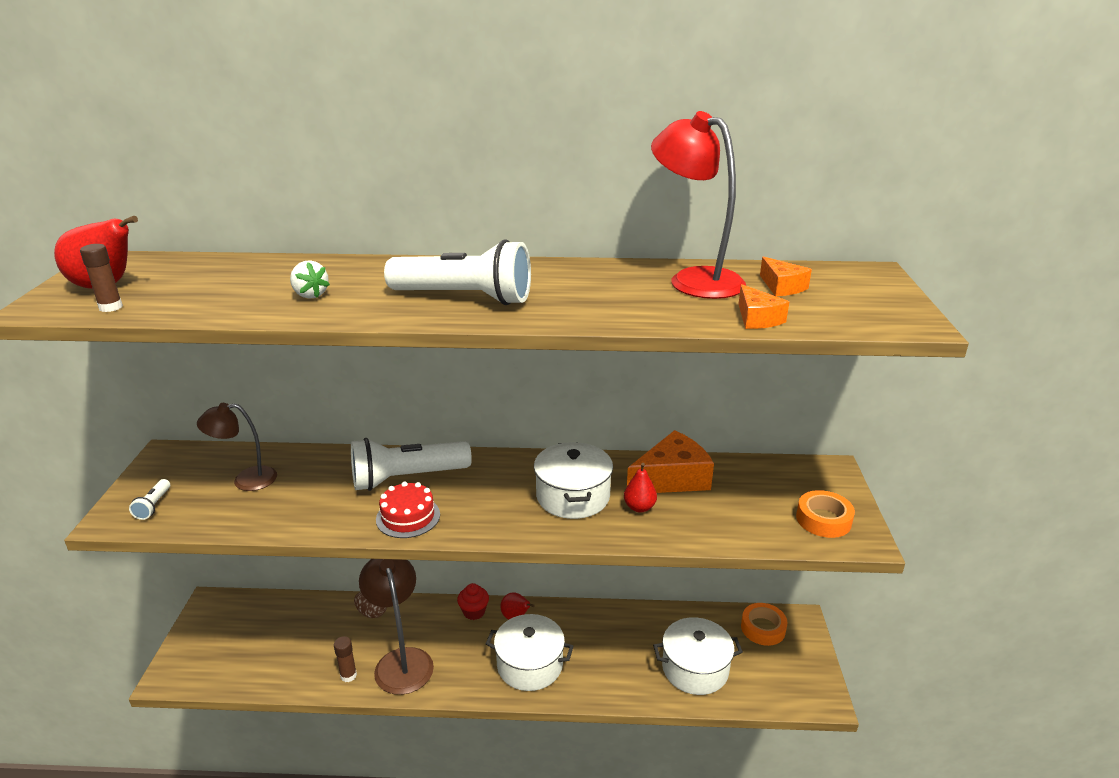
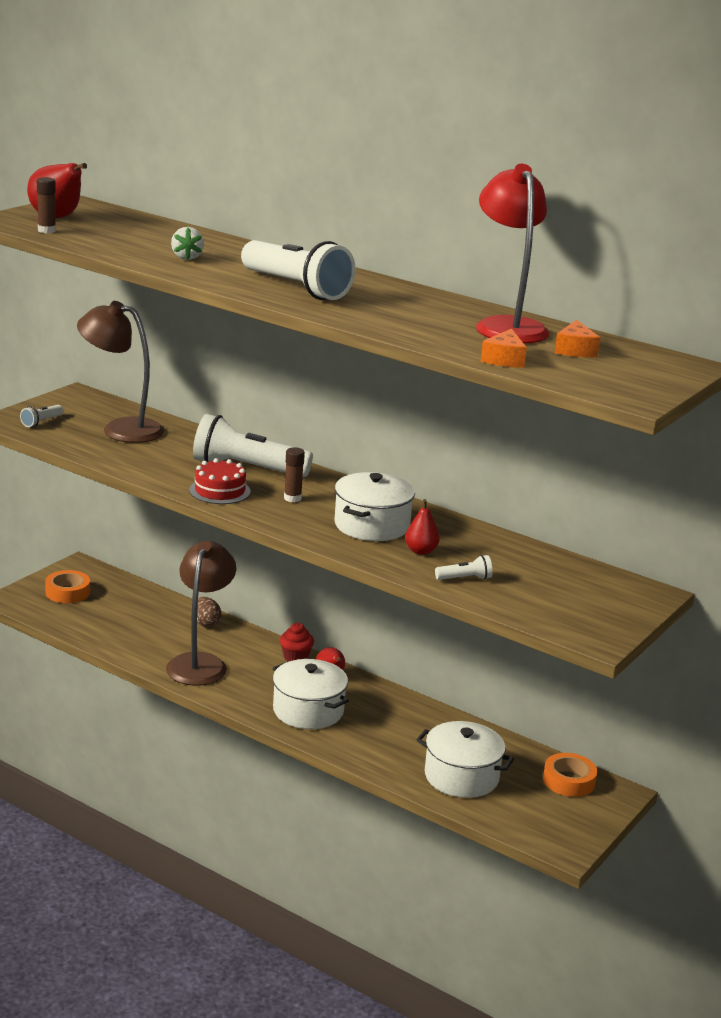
camera: 30 degrees right, 5 degrees down
(246, 480) = (121, 429): brown lamp -> brown lamp, size x1.54
(348, 675) = (148, 654): brown glue stick -> brown glue stick (292, 498)
(672, 478) = (479, 545): orange cheese -> none
(703, 522) = (465, 578): none -> white flashlight
(823, 520) = (582, 616): orange tape -> orange tape (67, 592)

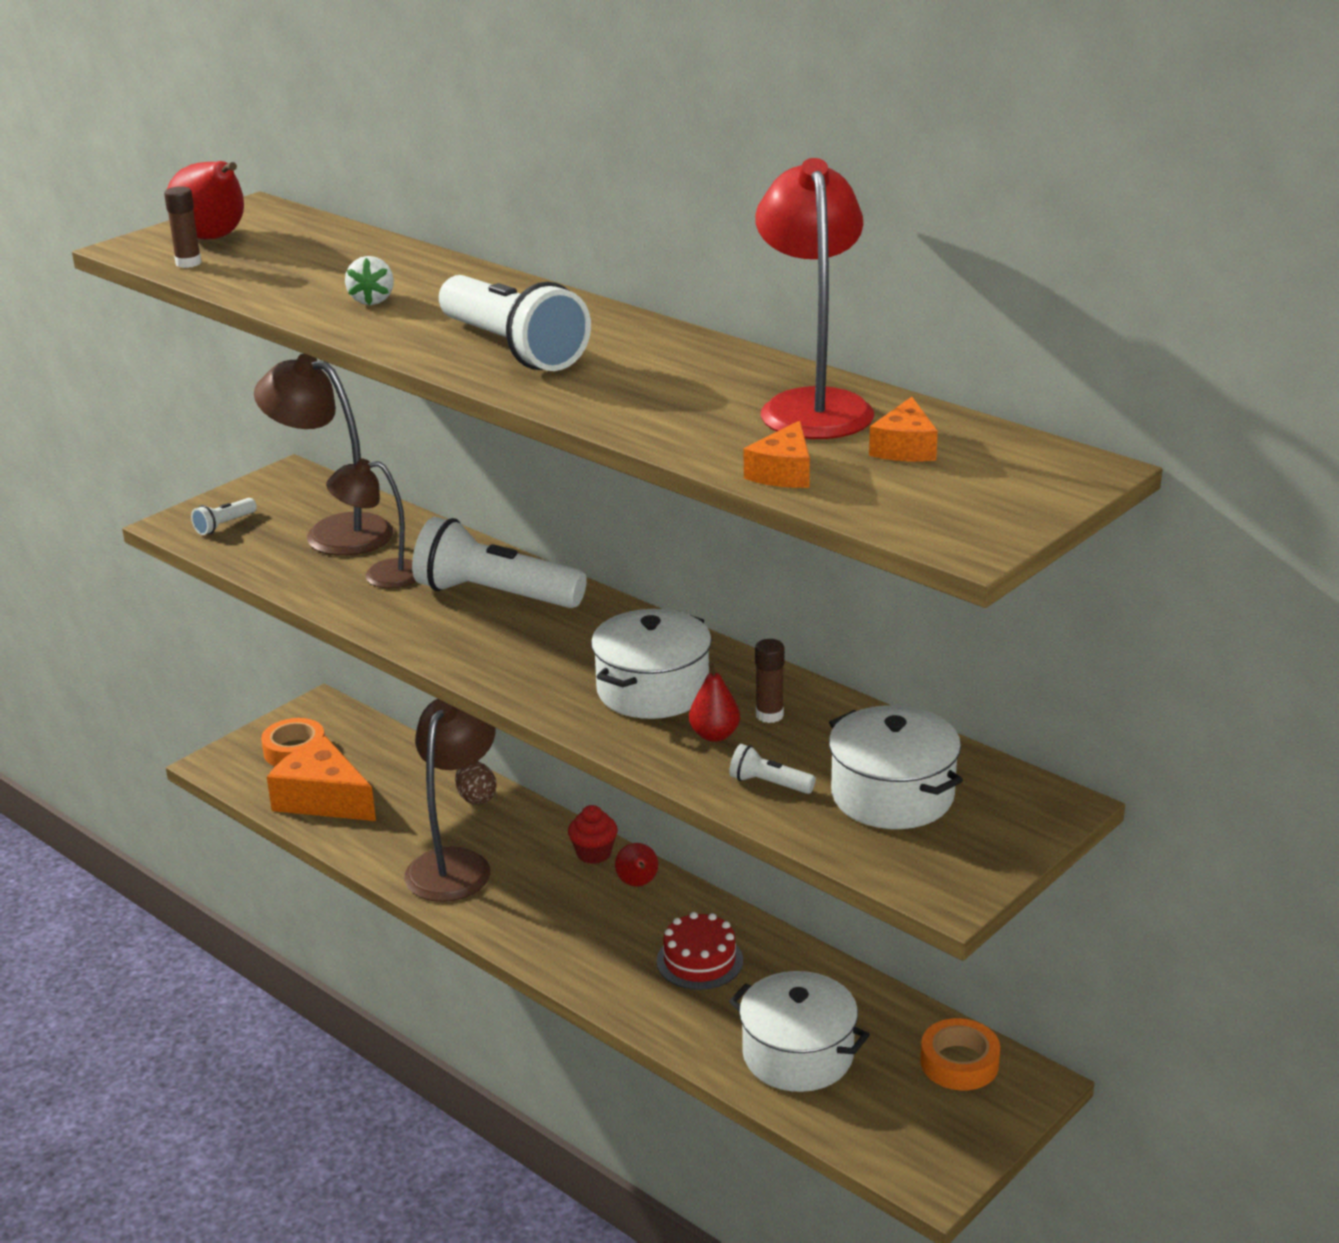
camera: 10 degrees right, 5 degrees up
(95, 622) = (323, 799): none -> orange cheese
(163, 455) = (381, 575): none -> brown lamp
(220, 491) = (444, 635): red cake -> red cake (699, 961)
(292, 498) = (547, 645): brown glue stick -> brown glue stick (769, 715)
(308, 710) = (594, 942): white pot -> white pot (892, 795)
(465, 578) = (769, 784): white flashlight -> white flashlight turned 150 degrees counterclockwise

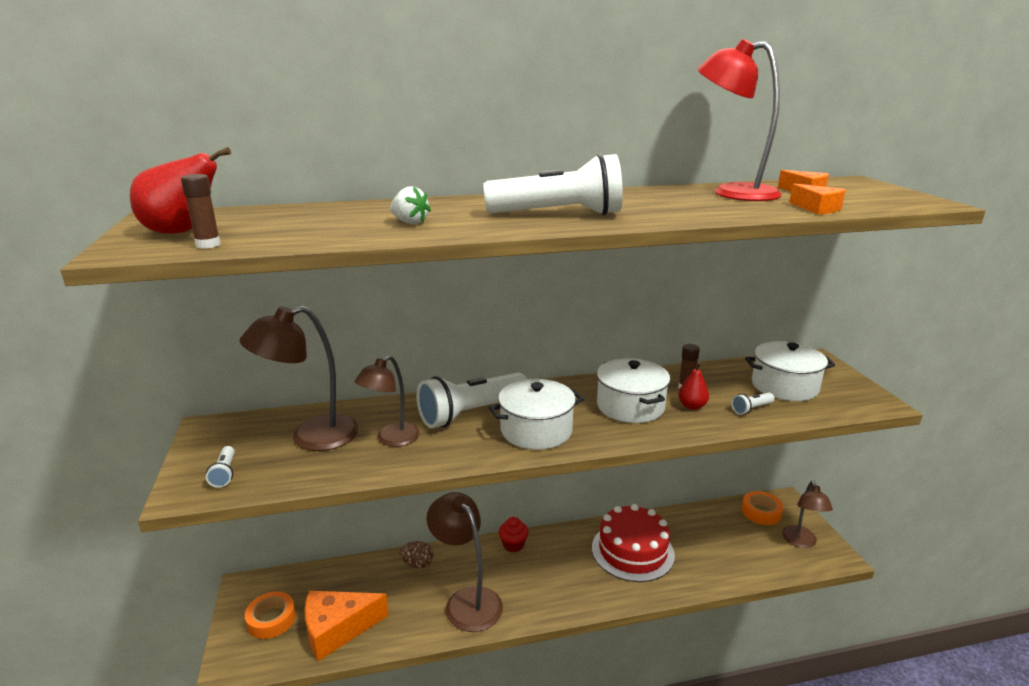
camera: 55 degrees left, 5 degrees down
(638, 884) = (553, 542): red pear -> none
(699, 961) = (632, 551): red cake -> red cake, size x1.68
(798, 1055) = (726, 554): white pot -> white pot (536, 430)
(925, 1128) = (801, 542): none -> brown lamp

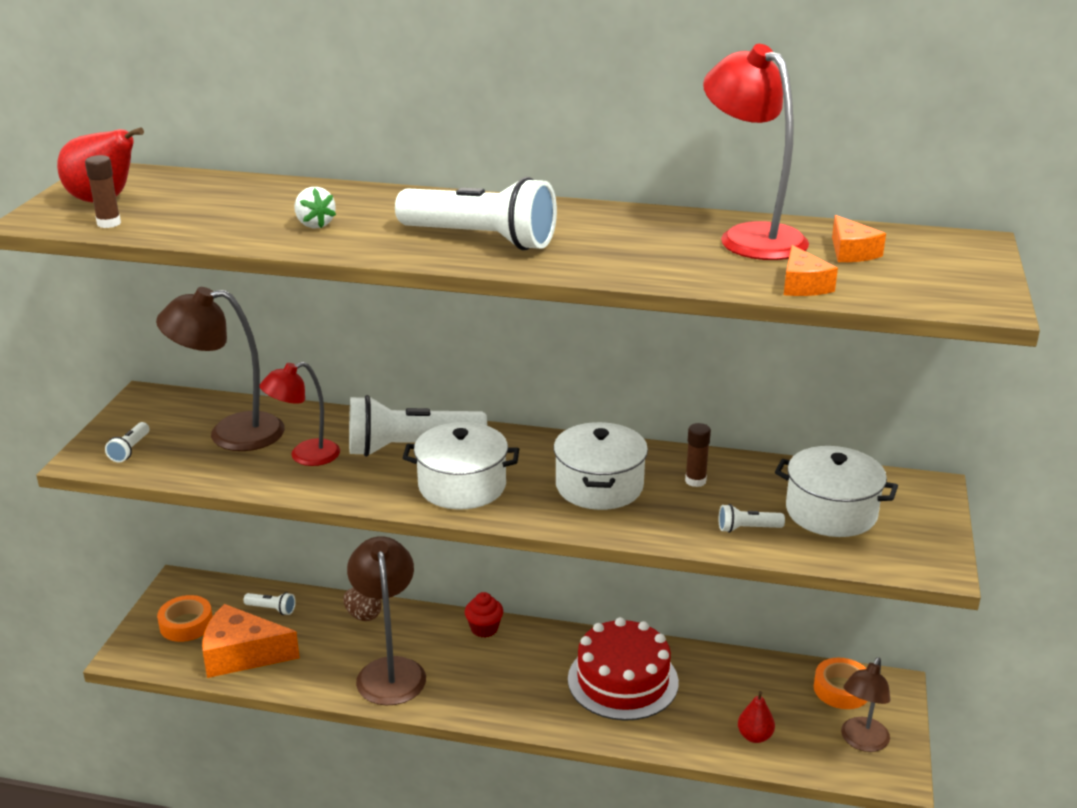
camera: 25 degrees right, 5 degrees up
(339, 582) = (271, 609): none -> white flashlight
(391, 439) = (305, 456): brown lamp -> red lamp
(692, 406) = (675, 505): red pear -> red pear (754, 736)

